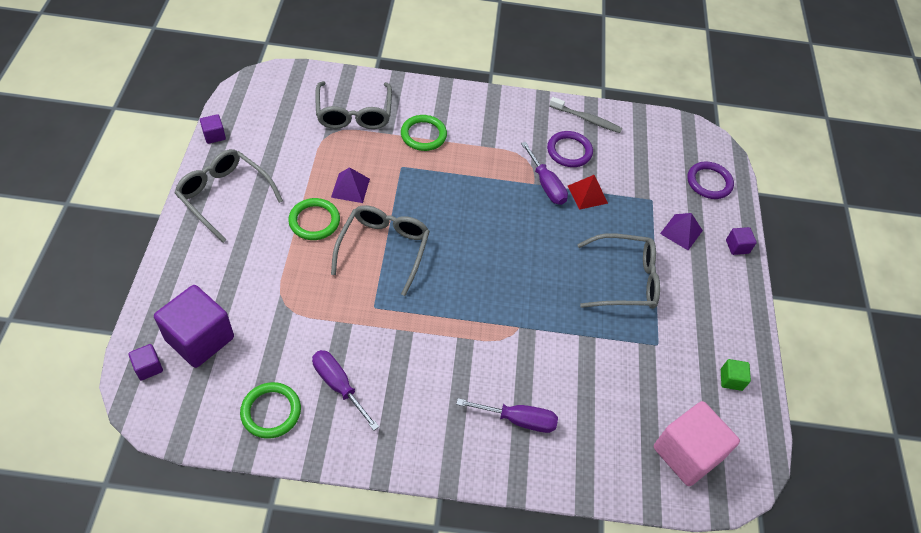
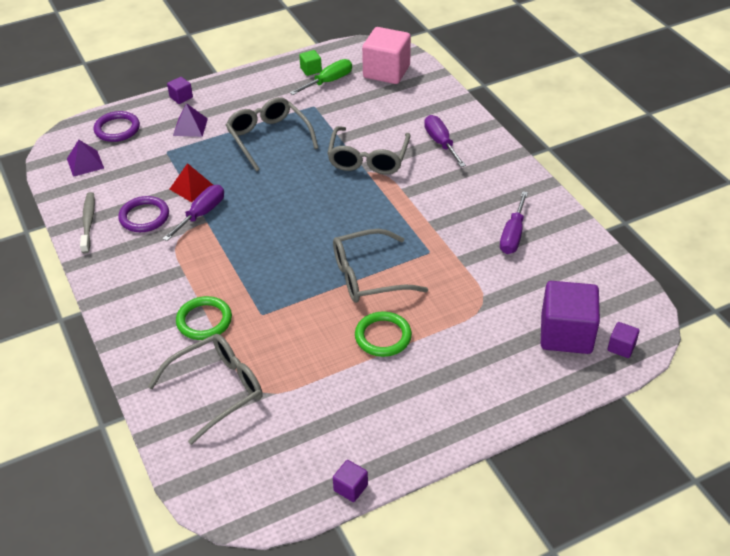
camera: 115 degrees left, 10 degrees down
(224, 196) = (418, 420): grey glasses -> grey glasses (368, 159)
(271, 411) = (570, 257): green ring -> none
(350, 188) = (321, 335): purple pyramid -> purple pyramid (85, 163)
(697, 383) = (328, 81): none -> green screwdriver

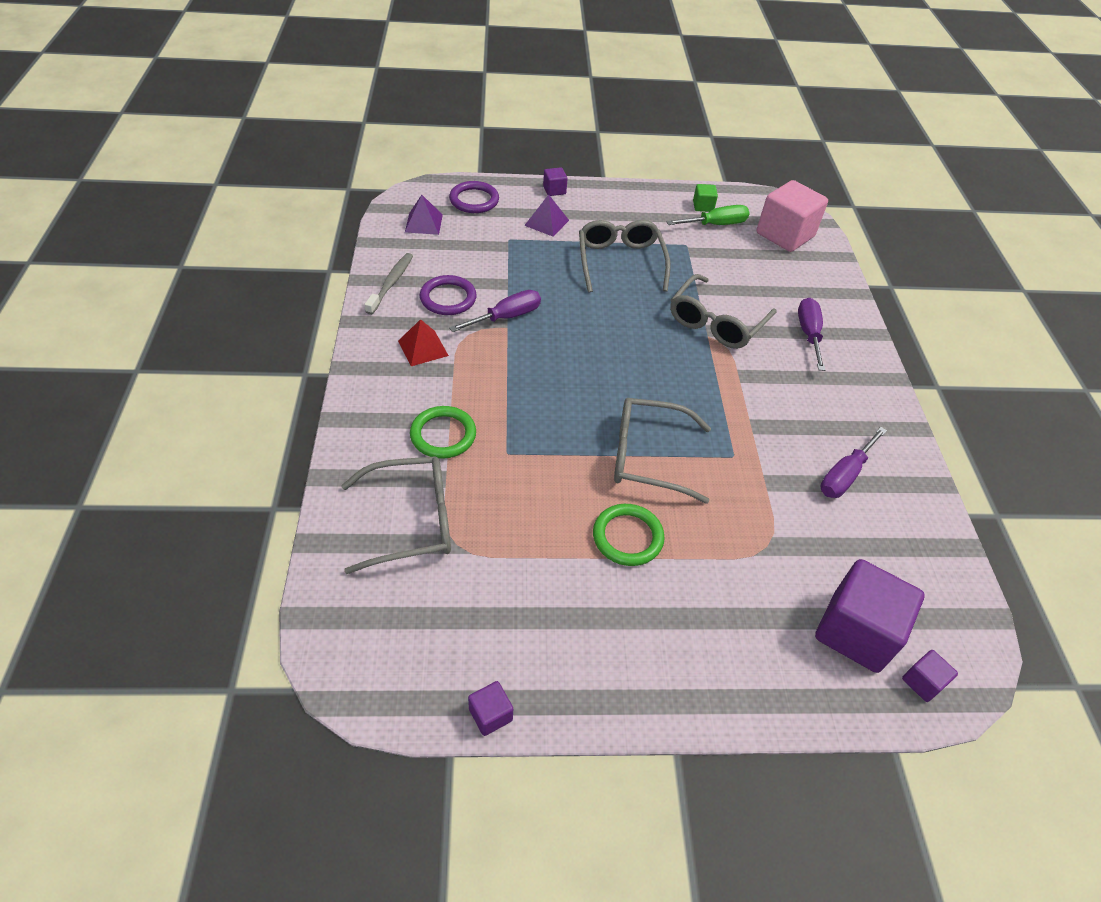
camera: 20 degrees right, 5 degrees up
(192, 187) = (513, 285): red pyramid -> red pyramid (423, 348)

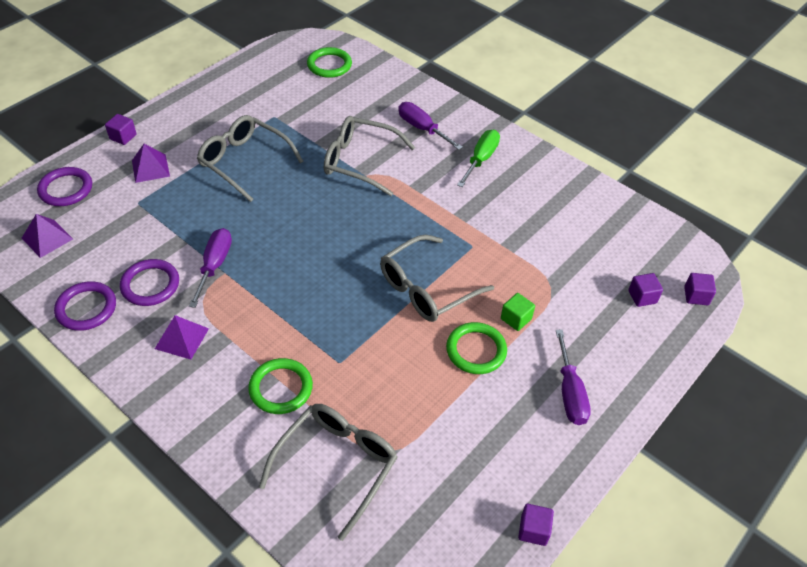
camera: 45 degrees left, 0 degrees up
(391, 283) = (86, 308): grey toothbrush -> purple ring
(423, 348) = (182, 338): red pyramid -> purple pyramid
(703, 206) = (250, 78): green cube -> green cube (516, 319)
(716, 224) = (276, 87): green screwdriver -> green screwdriver (481, 159)
(716, 322) = (360, 161): grey glasses -> grey glasses turned 120 degrees clockwise
(785, 235) = (329, 65): pink cube -> green ring
(844, 475) = (540, 208): purple screwdriver -> purple screwdriver (569, 392)
(855, 631) = (642, 297): purple cube -> purple cube, size x0.45

